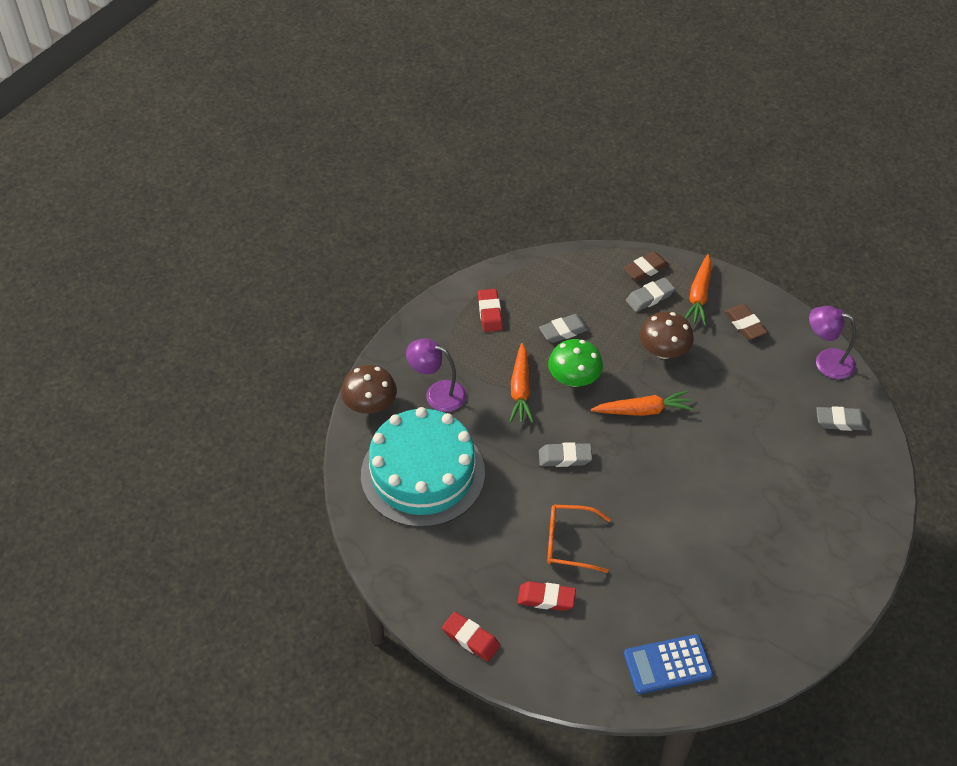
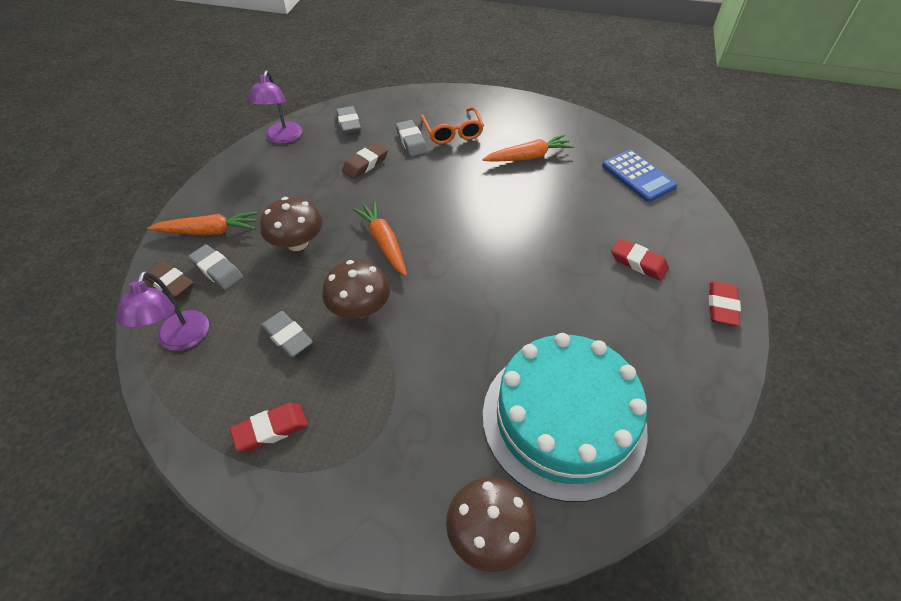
camera: 110 degrees left, 0 degrees up
(437, 393) = (434, 447): purple lamp -> purple lamp (180, 340)
(520, 390) = (394, 355): orange carrot -> orange carrot (528, 157)
(546, 598) = (638, 262): red eraser -> red eraser turned 45 degrees counterclockwise
(565, 457) = (471, 289): grey eraser -> grey eraser (411, 141)
(569, 543) = (569, 261): orange glasses -> orange glasses (452, 132)
(574, 379) = (360, 308): green mushroom -> brown mushroom
(744, 324) = (246, 192): brown eraser -> brown eraser (365, 164)

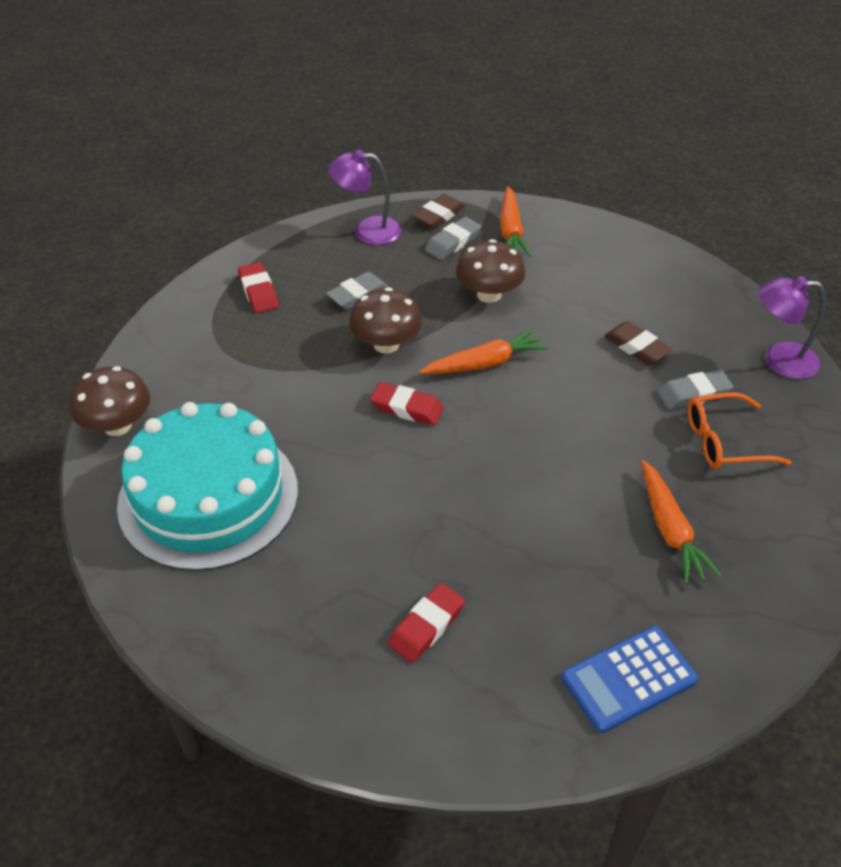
camera: 95 degrees right, 5 degrees down
(282, 138) = (684, 271): purple lamp -> purple lamp (779, 360)
(348, 123) = (728, 330): grey eraser -> none
(721, 306) = (330, 711): red eraser -> red eraser (407, 408)

